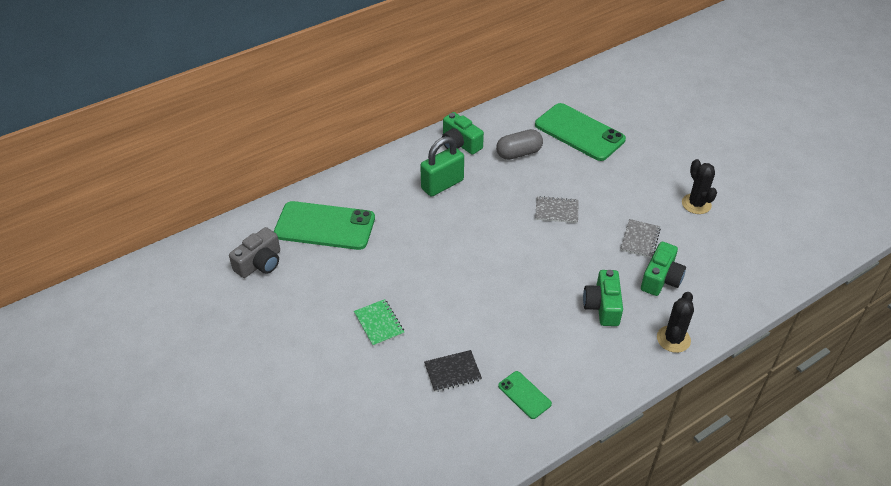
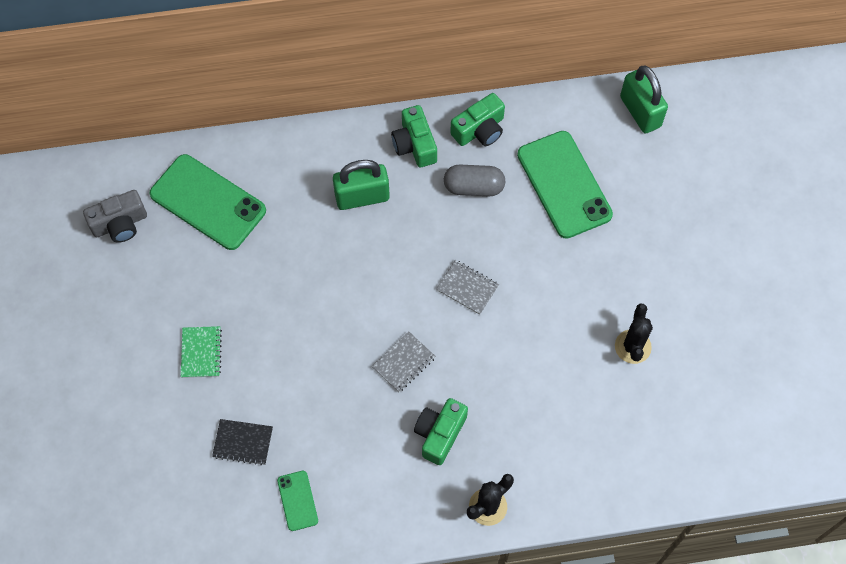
camera: 25 degrees right, 20 degrees up
(599, 80) = (640, 112): none -> green padlock
(640, 239) = (535, 367): grey notebook -> grey notebook (403, 362)
(661, 278) = (524, 427): green camera -> green camera (479, 130)

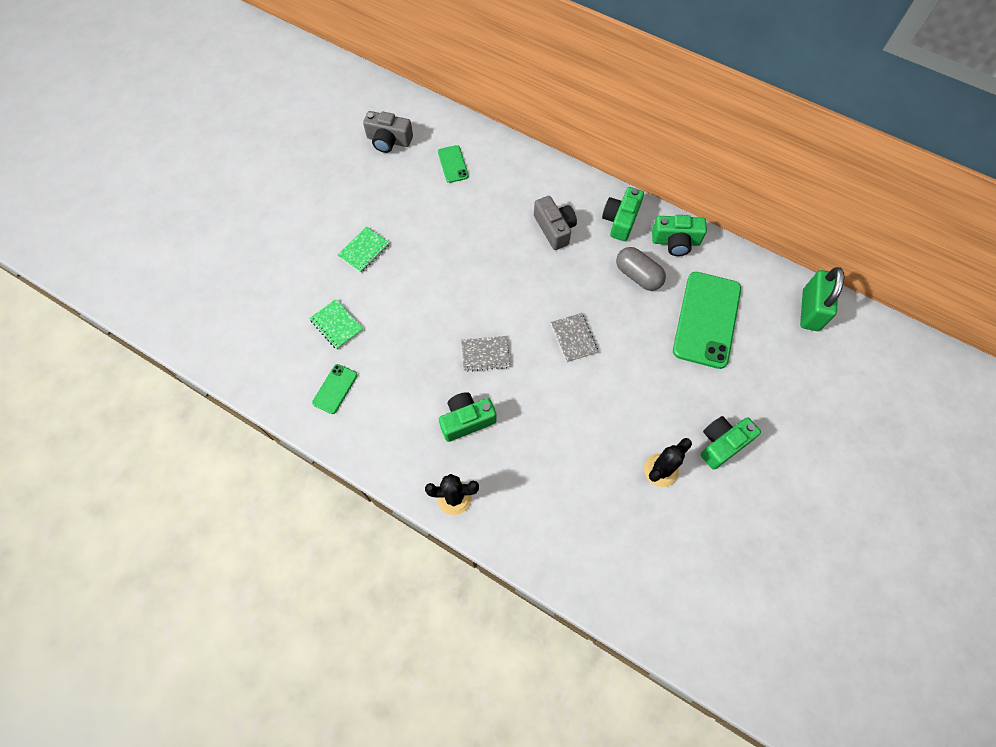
camera: 40 degrees right, 0 degrees up
(208, 202) = (453, 164): green phone -> green phone, size x0.47
(243, 442) = (336, 325): black notebook -> green notebook
(362, 197) = (554, 229): green padlock -> grey camera
(662, 285) = (722, 444): none -> green camera

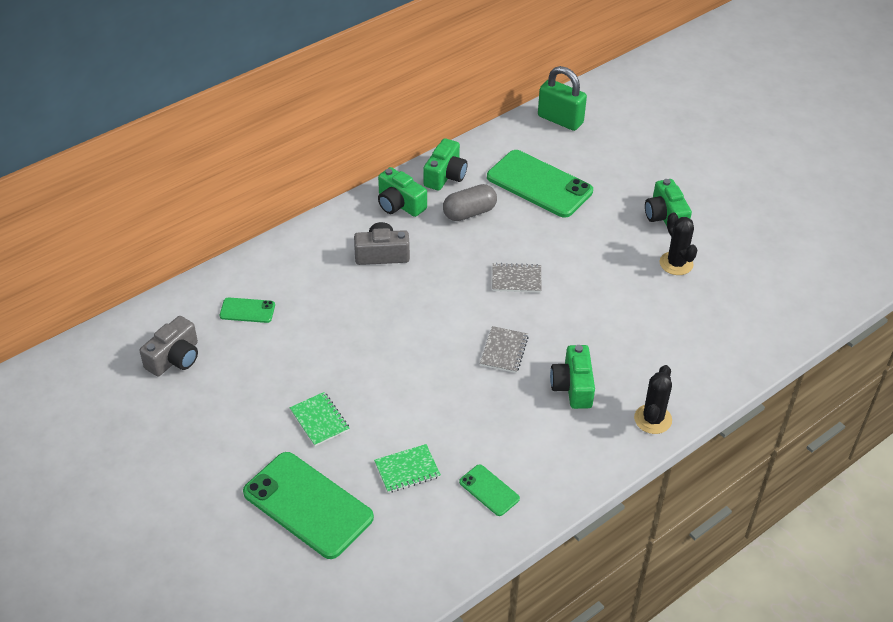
camera: 70 degrees left, 20 degrees down
(284, 272) = (308, 505): none -> green phone

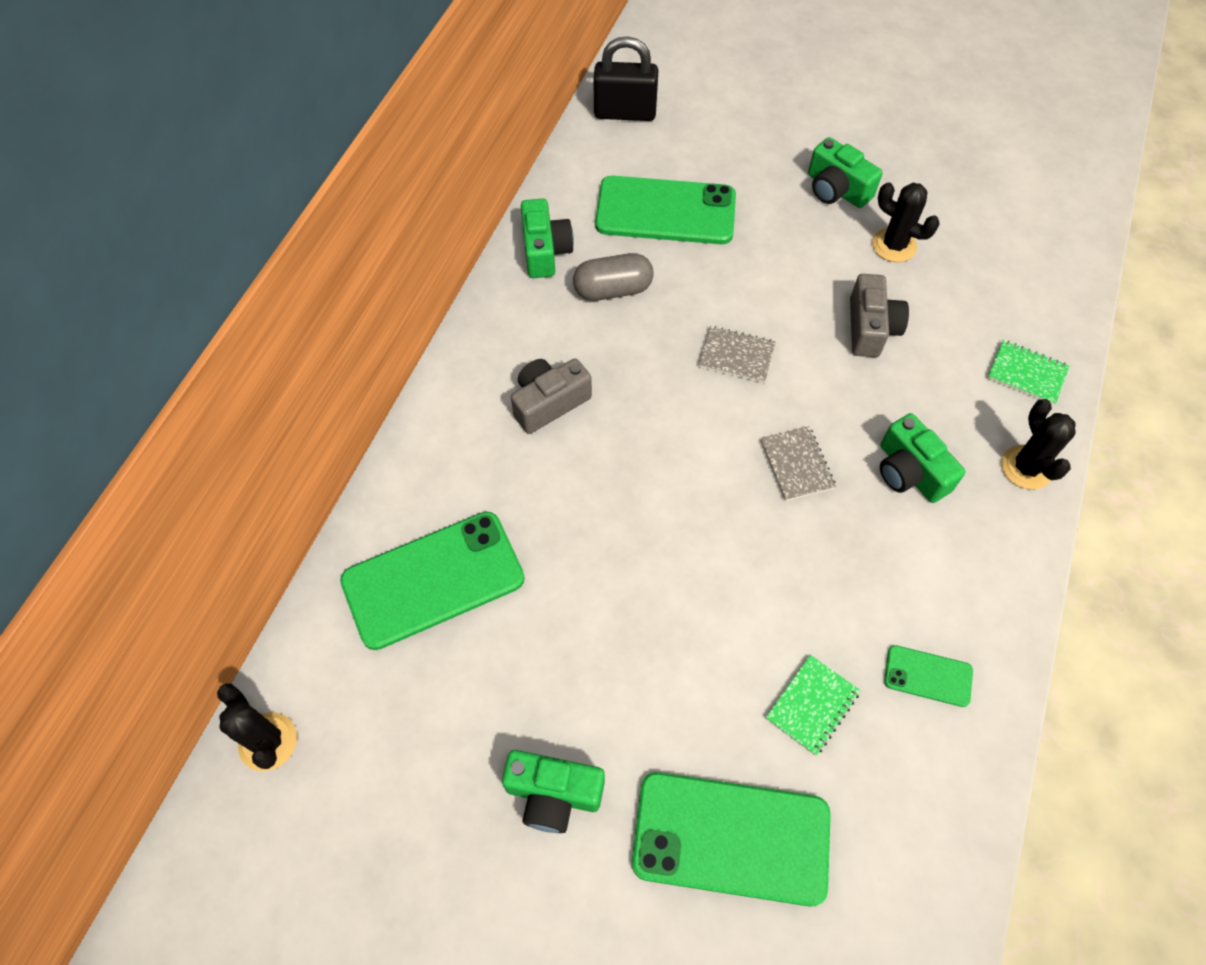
camera: 30 degrees left, 15 degrees up
(107, 342) = (268, 741): none -> black cactus
(175, 358) = (385, 711): grey camera -> grey camera (870, 328)
(247, 310) = (433, 580): green phone -> green phone, size x2.12
(319, 420) = (650, 696): green notebook -> green notebook (1027, 373)
(399, 204) = (518, 318): green camera -> green camera (553, 794)
(469, 213) = (613, 290): grey capsule -> grey capsule turned 45 degrees clockwise
(516, 279) = (736, 356): grey notebook -> grey notebook turned 45 degrees clockwise
(560, 120) = (625, 113): green padlock -> black padlock

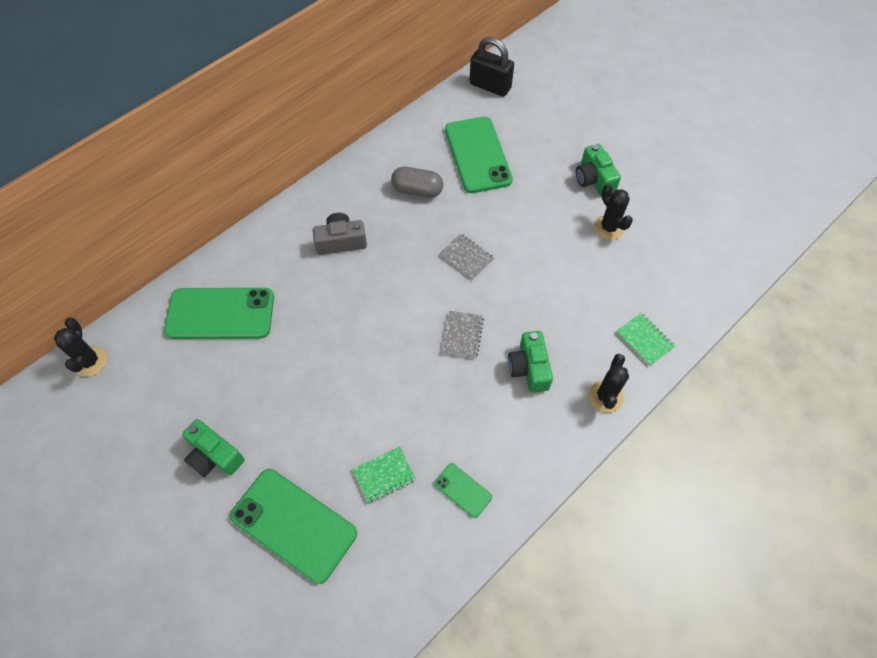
camera: 25 degrees right, 0 degrees up
(545, 251) = (392, 153): green camera -> none
(665, 211) = (478, 155): green phone -> green phone turned 45 degrees clockwise
(870, 328) = (560, 272): grey camera -> none

